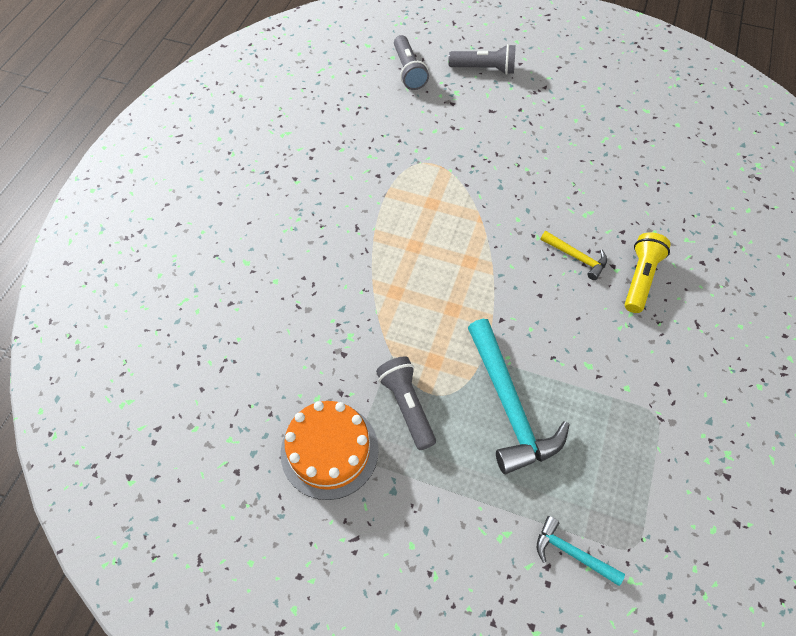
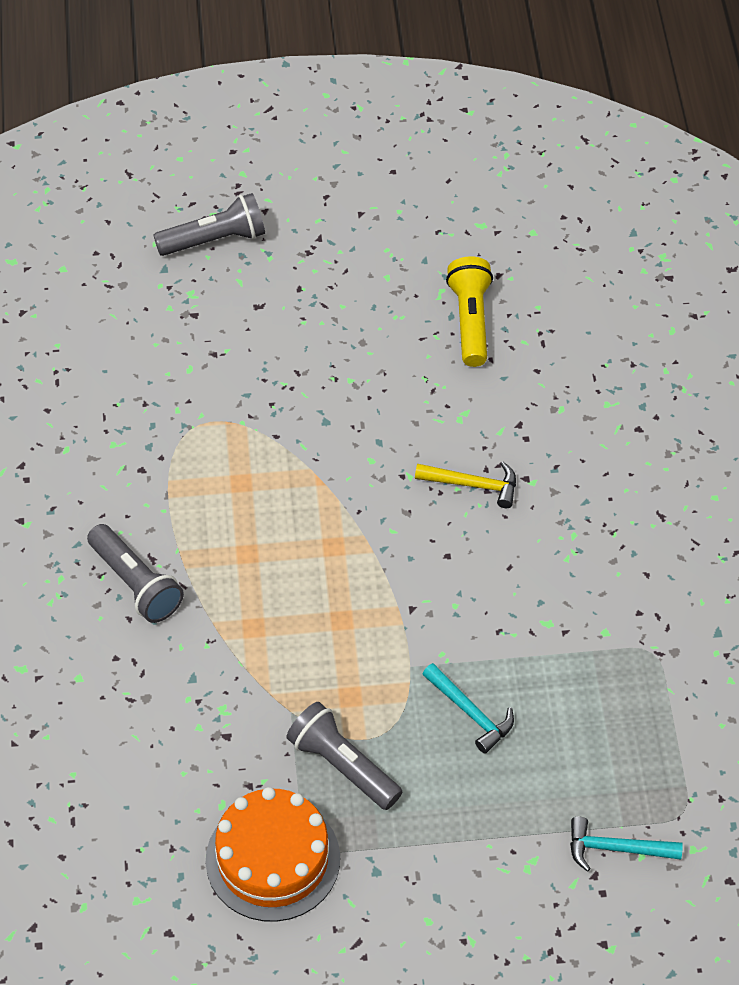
camera: 25 degrees left, 5 degrees down
(409, 71) = (101, 284): grey flashlight -> grey flashlight (136, 584)
(509, 406) = (471, 713): turquoise hammer -> turquoise hammer, size x0.50
(640, 278) = (567, 482): yellow flashlight -> yellow flashlight (470, 320)

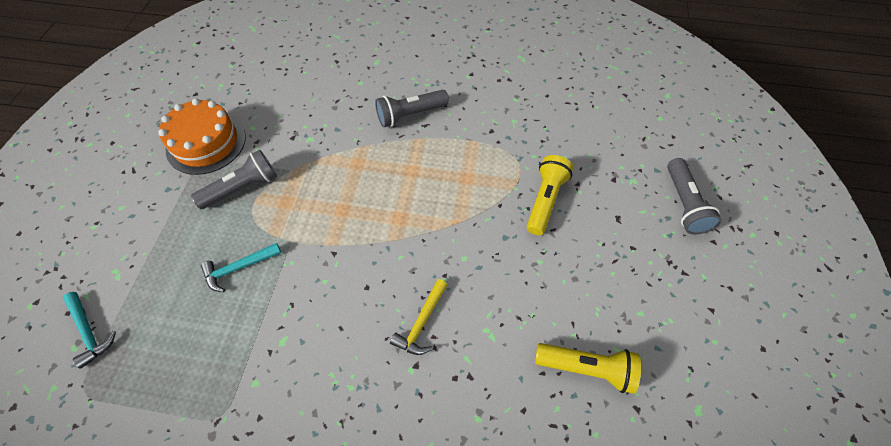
camera: 105 degrees right, 5 degrees up
(252, 386) = (545, 200): none -> yellow flashlight
(616, 848) = (89, 332): turquoise hammer -> turquoise hammer turned 120 degrees clockwise

